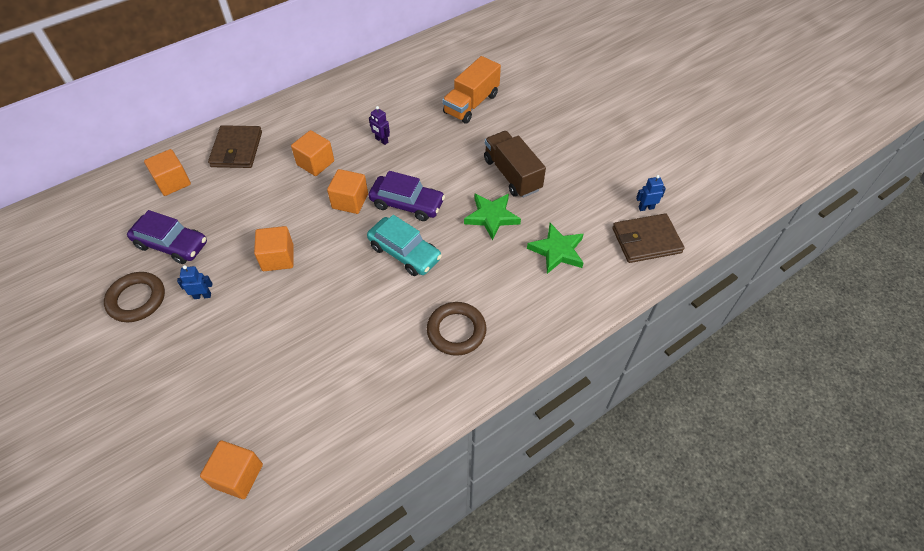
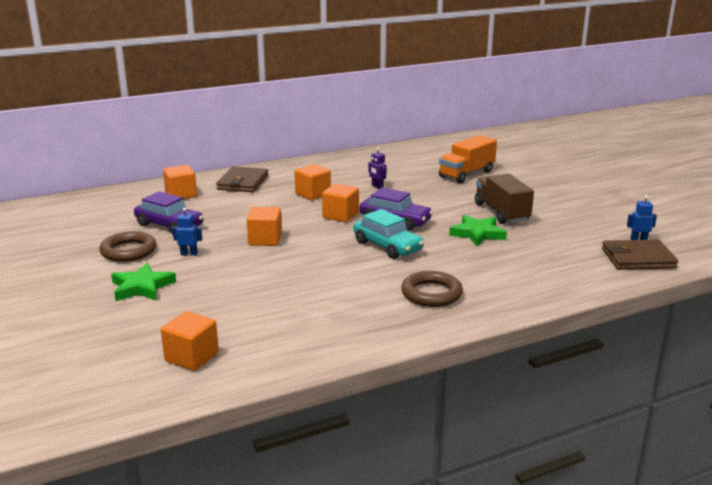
camera: 10 degrees right, 30 degrees down
(557, 251) = (542, 257): green star -> green star (142, 287)

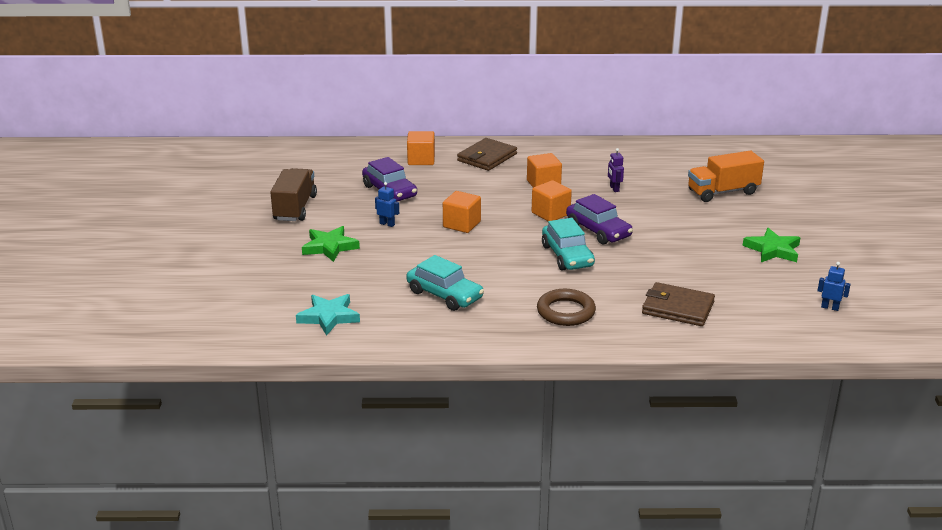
camera: 25 degrees right, 5 degrees up
(128, 251) = (340, 210): brown ring -> none
(192, 357) = (328, 317): orange cube -> turquoise star
(301, 305) = (444, 295): none -> turquoise car
(477, 234) = (667, 262): green star -> green star (773, 250)
(501, 213) = (715, 245): brown truck -> brown truck (295, 208)
(637, 258) = (805, 326): brown wallet -> brown wallet (677, 308)

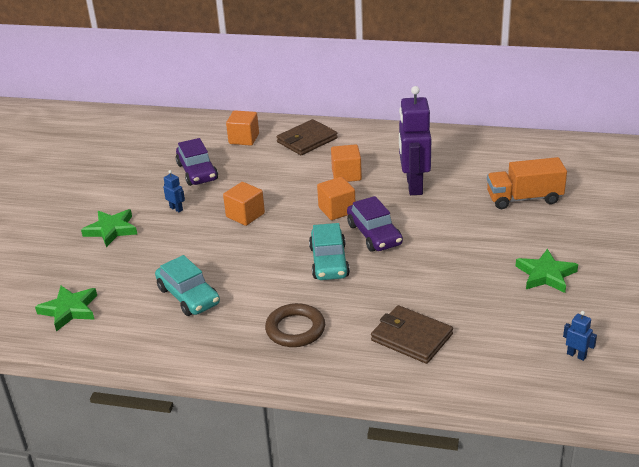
camera: 15 degrees right, 5 degrees up
(295, 208) = (103, 184): brown truck -> none
(328, 317) = (69, 310): turquoise star -> green star
(614, 189) = (414, 186): purple robot -> purple robot, size x2.44

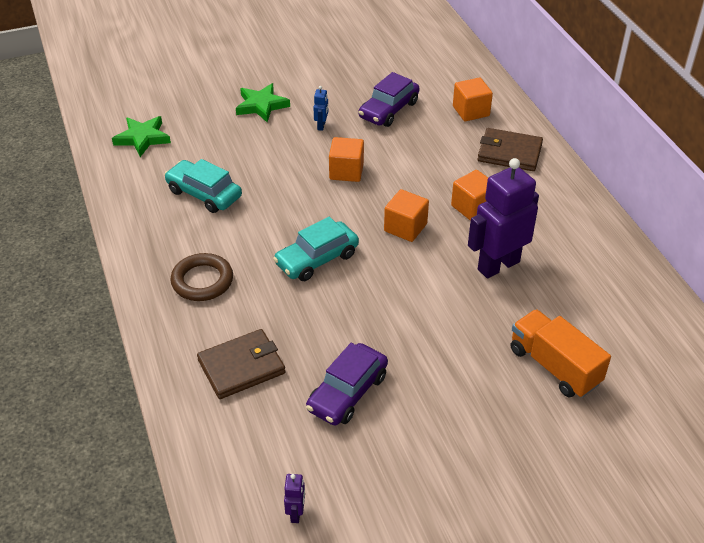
camera: 55 degrees right, 10 degrees up
(188, 296) = (204, 194): turquoise car -> turquoise car turned 105 degrees clockwise
(374, 234) = (386, 272): purple car -> purple car (347, 392)
(411, 337) = (241, 366): brown wallet -> brown wallet turned 60 degrees clockwise
(546, 275) = (420, 438): green star -> none
(576, 355) = (296, 513): blue robot -> purple robot

